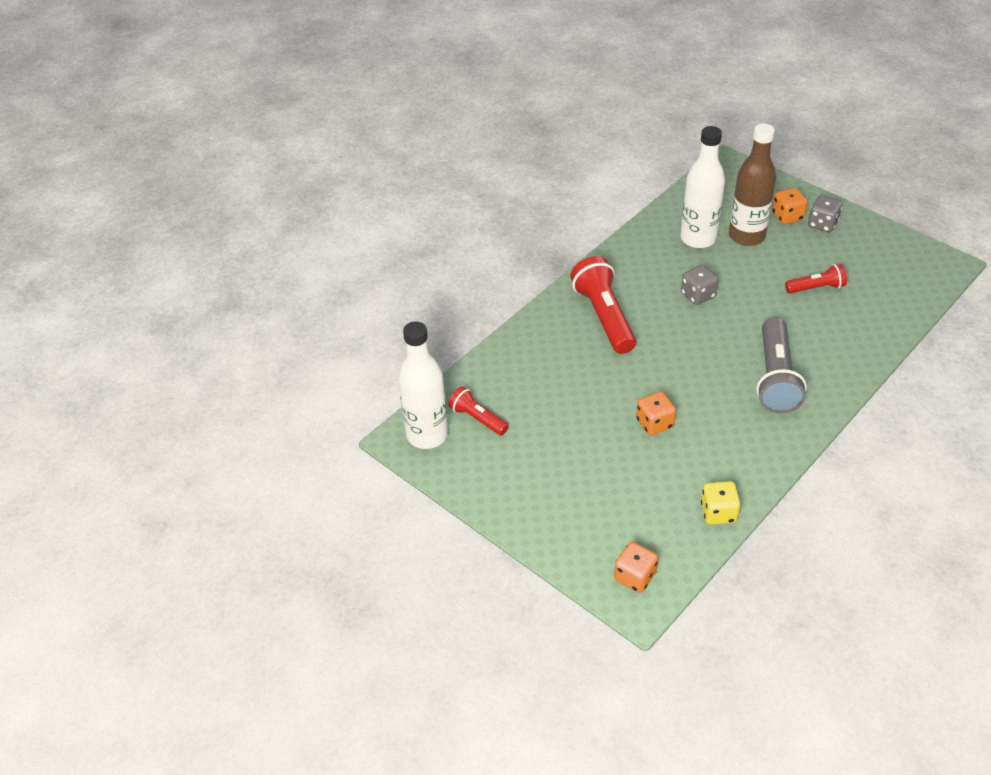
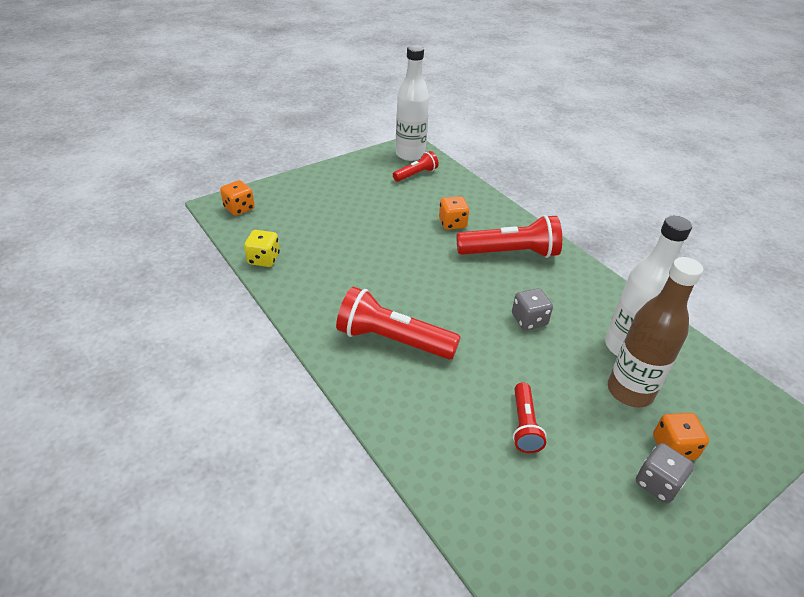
camera: 100 degrees right, 5 degrees down
(654, 423) = (372, 250): orange dice -> orange dice (452, 223)
(776, 378) = (392, 340): grey flashlight -> red flashlight

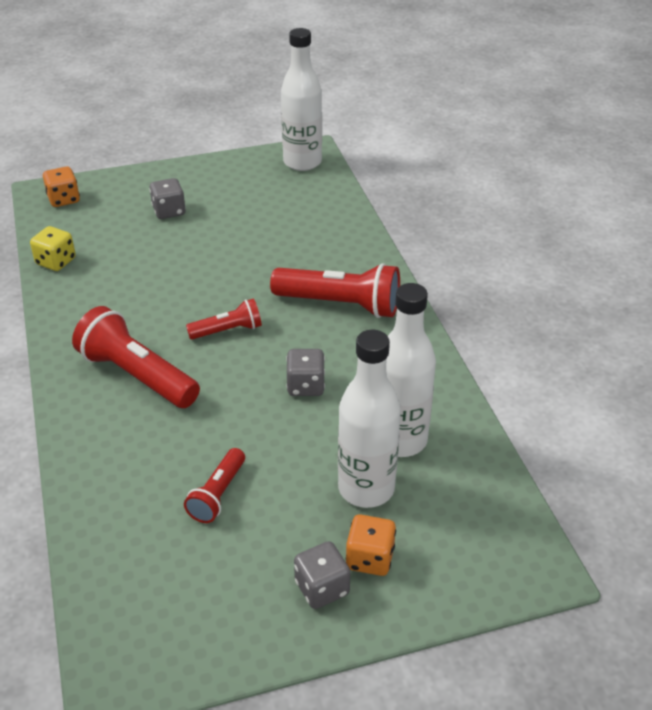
camera: 20 degrees right, 0 degrees up
(332, 205) = (169, 211): none -> grey dice
(416, 174) = (292, 189): red flashlight -> red flashlight (228, 330)
(452, 223) = (295, 257): orange dice -> none
(630, 391) = (366, 488): brown bottle -> white bottle

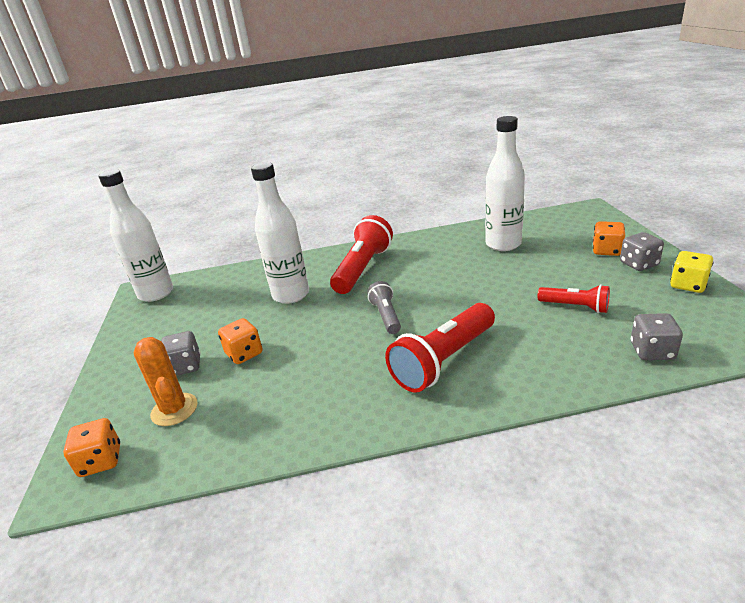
camera: 80 degrees left, 10 degrees down
(56, 261) = (237, 448): yellow dice -> yellow dice (688, 285)
(111, 219) = (174, 409): none -> orange cactus
(180, 242) = (244, 353): none -> orange dice
(228, 330) = (386, 316): red flashlight -> grey flashlight
(306, 386) = (454, 278): grey dice -> grey dice (652, 351)
(366, 488) = (549, 253): white bottle -> white bottle (291, 295)

